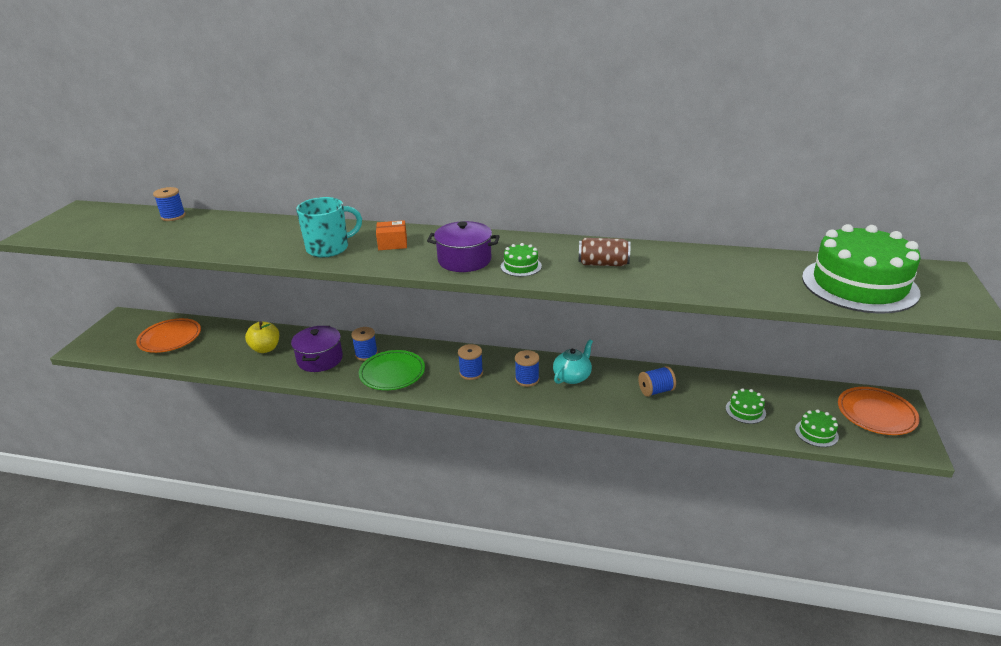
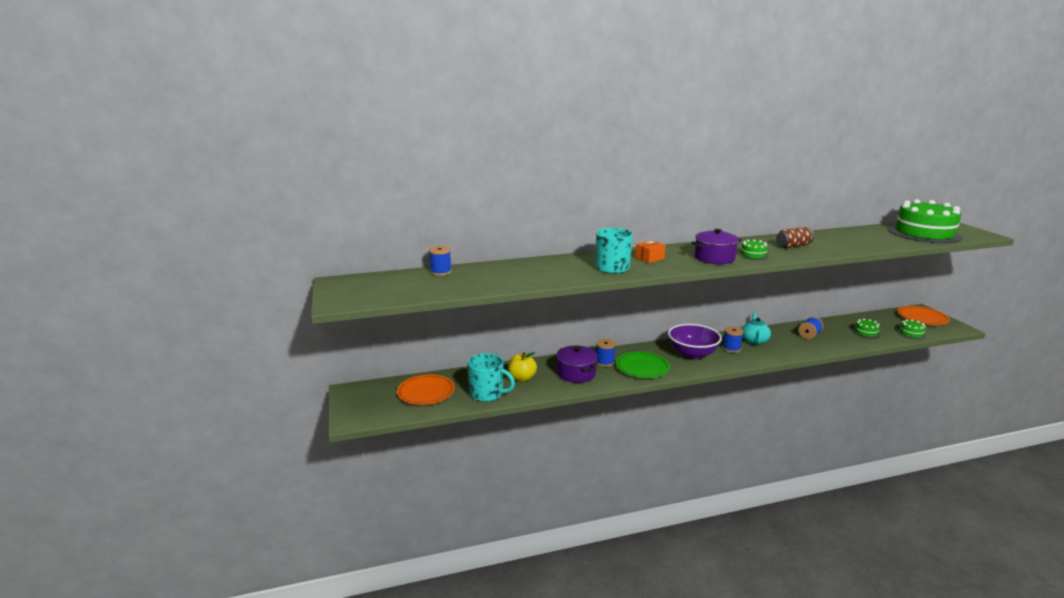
camera: 30 degrees left, 10 degrees down
(213, 357) = (487, 394): none -> turquoise mug
(471, 373) = (692, 354): blue spool -> purple bowl

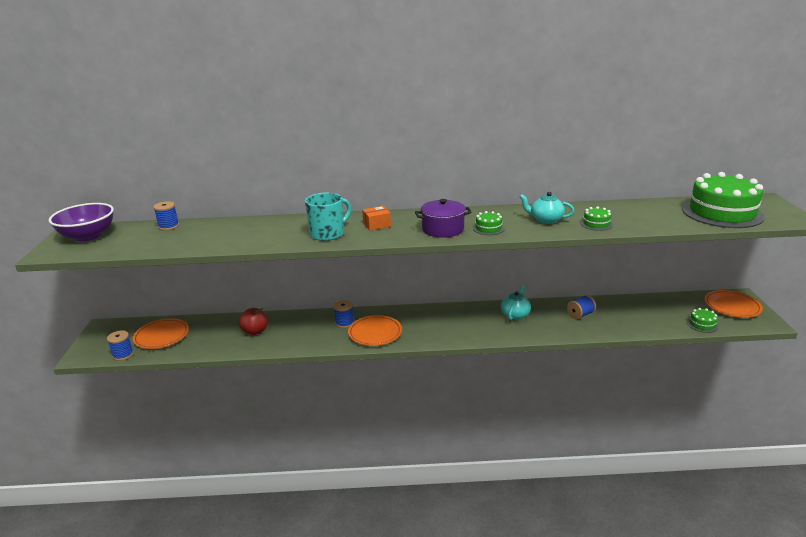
camera: 15 degrees right, 5 degrees up
(487, 394) = (212, 344): turquoise mug -> none
(522, 378) = (255, 331): yellow apple -> red apple
(576, 373) = (308, 332): purple pot -> none
(642, 368) = (375, 333): green plate -> orange plate
(692, 354) = (437, 323): purple bowl -> purple bowl (88, 236)
(731, 348) = (483, 321): blue spool -> blue spool (123, 355)
(793, 246) = (546, 220): brown can -> turquoise teapot
(866, 333) = (648, 318): green cake -> green cake (596, 224)

